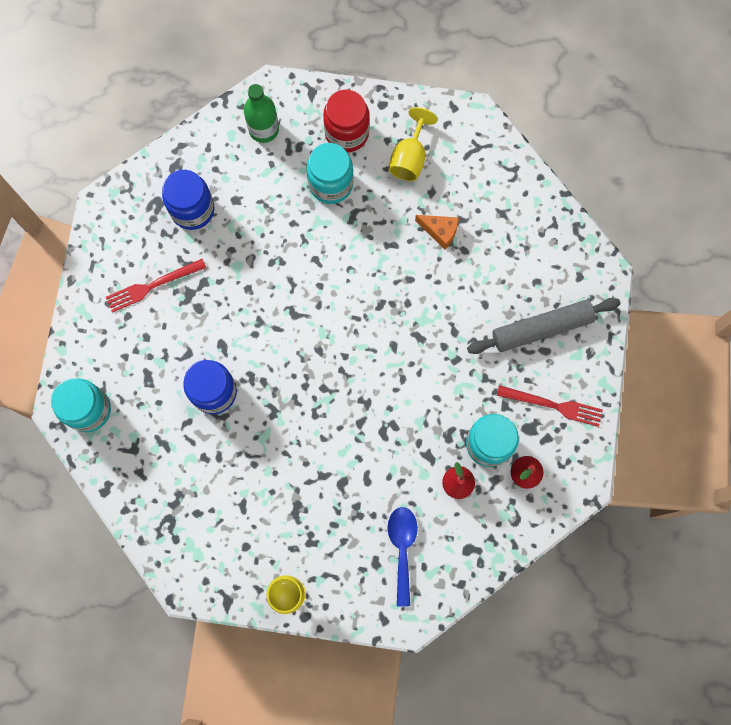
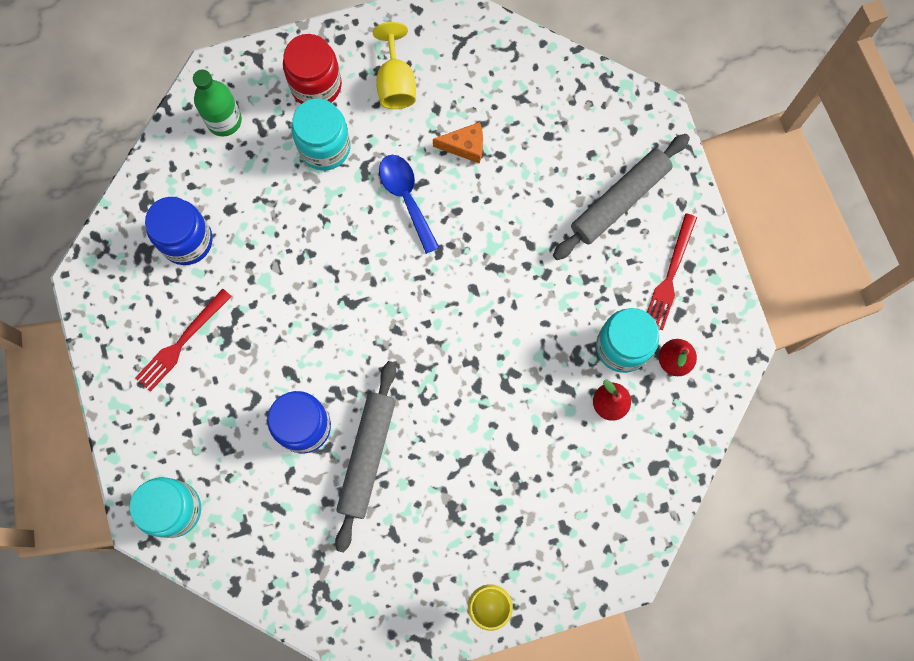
camera: 25 degrees left, 0 degrees up
(251, 437) = (367, 456): none -> grey rolling pin
(402, 548) = (584, 499): blue spoon -> blue spoon (406, 197)
(553, 405) = (670, 275): red fork -> red fork turned 120 degrees clockwise

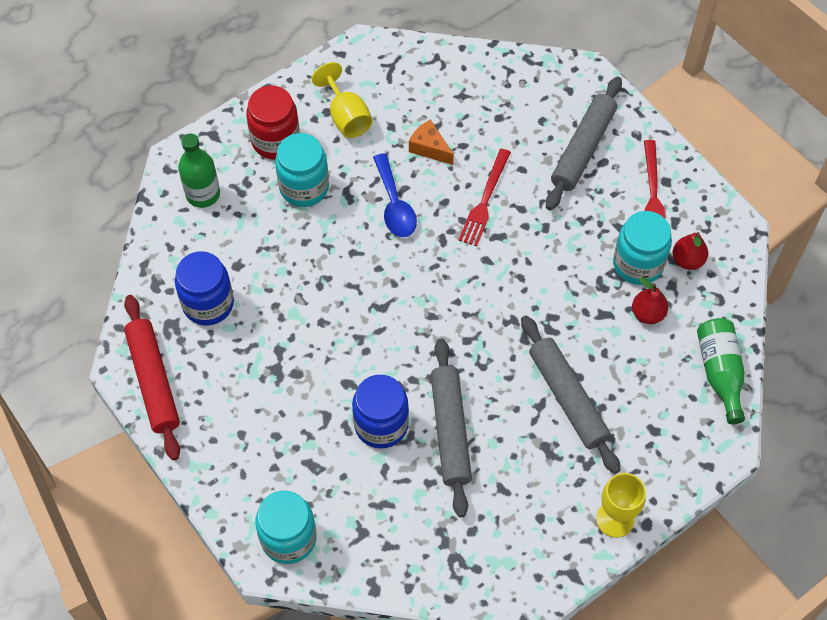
camera: 20 degrees left, 15 degrees down
(107, 303) = (153, 381): none -> red rolling pin
(181, 342) = (237, 391): red fork -> red fork (485, 201)
(406, 197) = (394, 205): blue spoon -> blue spoon turned 150 degrees counterclockwise
(465, 146) = (429, 148): orange cheese -> orange cheese turned 120 degrees counterclockwise
(494, 464) = (568, 398): none -> grey rolling pin
(655, 492) = (720, 373): none -> green bottle

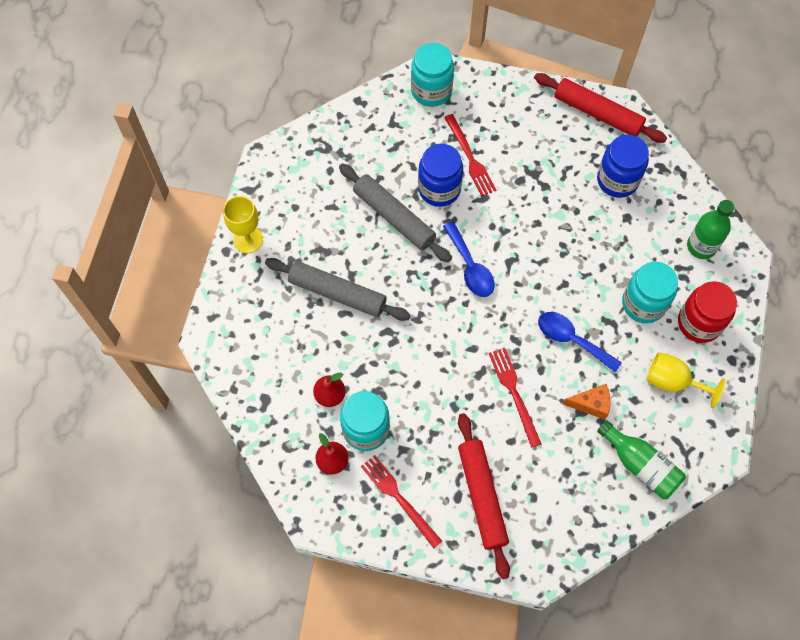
camera: 140 degrees right, 5 degrees up
(321, 433) = (470, 158): none -> red fork
(422, 329) = (470, 267): none -> blue spoon
(583, 149) = (481, 496): grey rolling pin -> red rolling pin
(720, 373) = (248, 389): green bottle -> green bottle (640, 465)

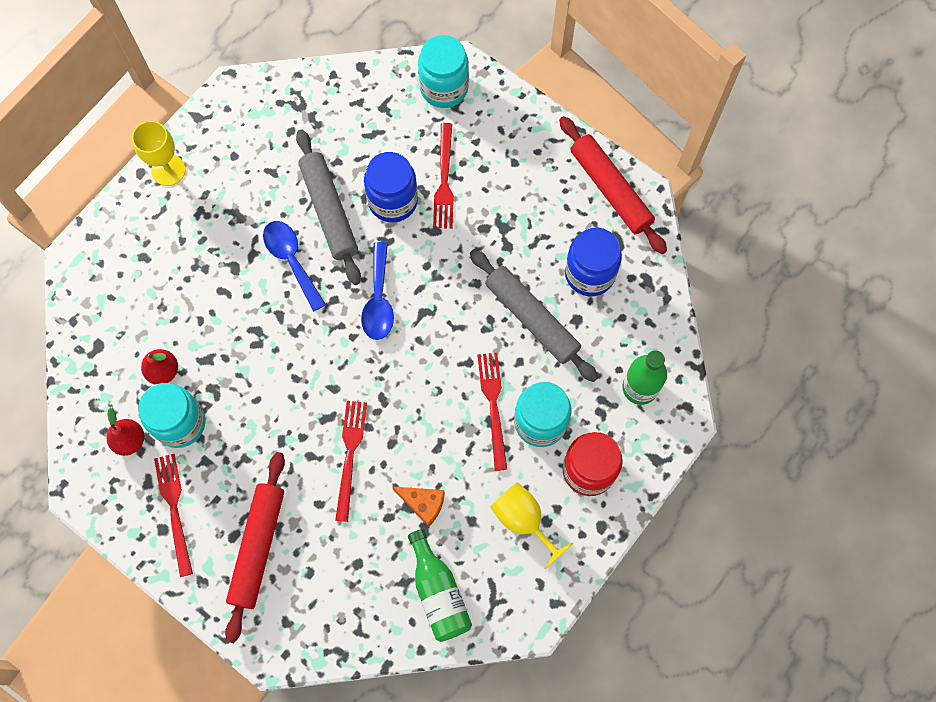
camera: 25 degrees right, 5 degrees up
(337, 293) = (227, 267): grey rolling pin -> grey rolling pin (531, 318)
(571, 339) = (441, 426): blue spoon -> blue spoon (291, 260)
(602, 307) = (493, 406): none -> red fork

